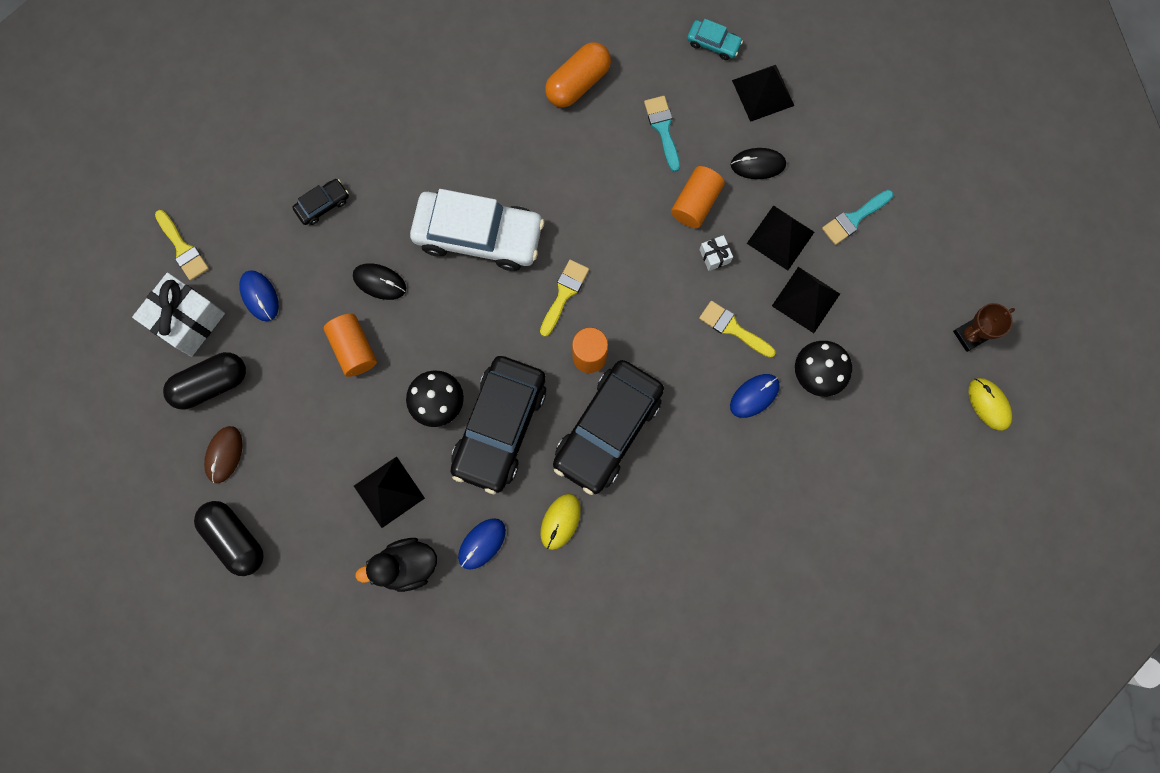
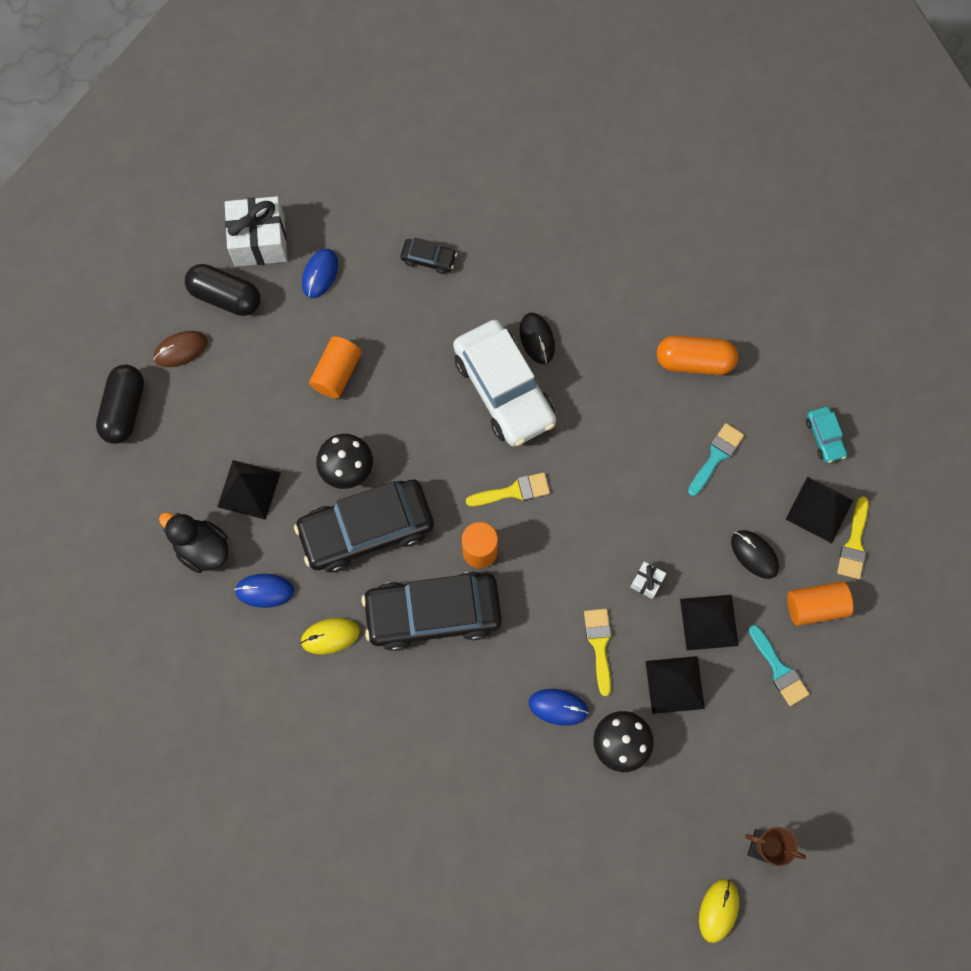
camera: 50 degrees right, 5 degrees down
(183, 248) = (310, 192): yellow brush -> yellow brush (854, 543)
(379, 282) = (404, 349): black mouse -> black mouse (537, 339)
(695, 203) = (677, 531): orange cylinder -> orange cylinder (815, 606)
(854, 218) = (779, 669): turquoise brush -> turquoise brush turned 135 degrees counterclockwise

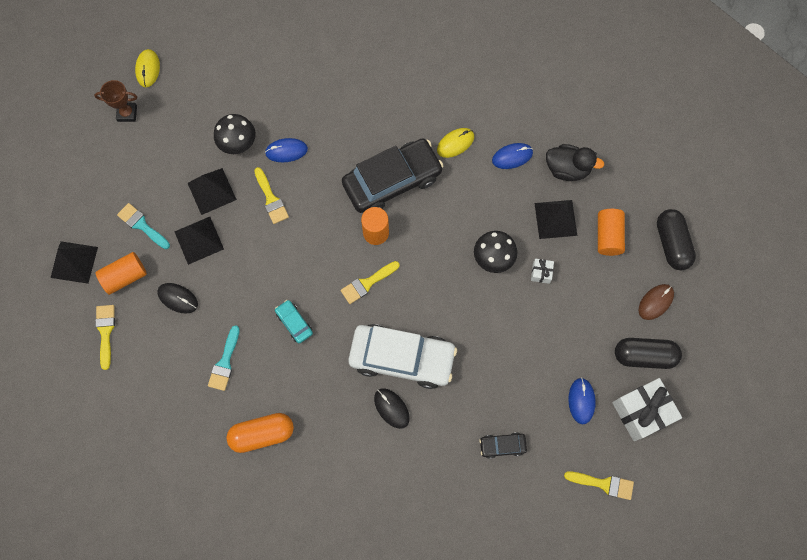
camera: 160 degrees right, 0 degrees up
(337, 186) = (603, 484): none -> yellow brush
(337, 373) = (532, 325): orange cylinder -> orange cylinder (608, 236)
(366, 530) = (461, 220): black car -> none
(504, 389) = (402, 358): white car -> white car turned 150 degrees clockwise
(647, 582) = (250, 252): white gift -> white gift (541, 273)
(819, 509) = (137, 348): black pyramid -> black pyramid (74, 262)
(824, 437) = (144, 407): turquoise car -> turquoise car (294, 323)

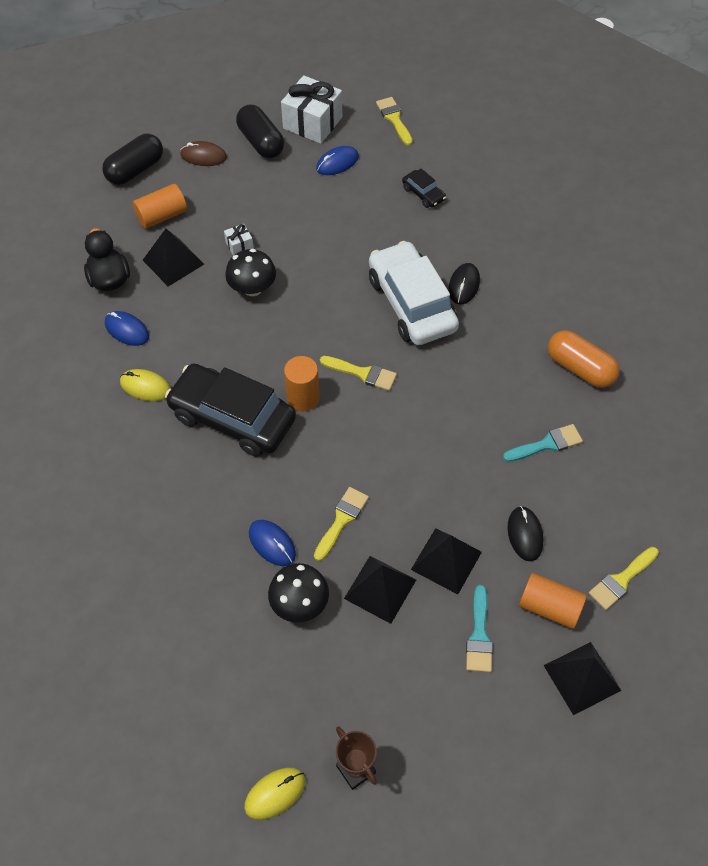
camera: 125 degrees left, 15 degrees down
(294, 323) = (455, 410): turquoise car -> none

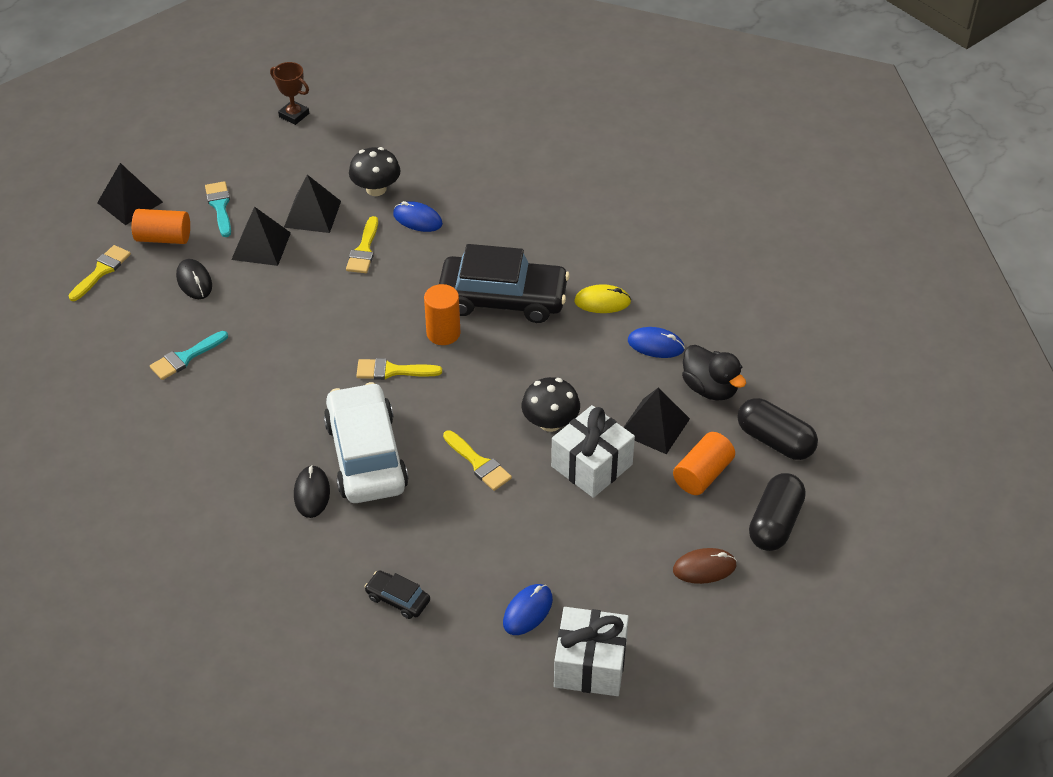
camera: 160 degrees right, 10 degrees down
(239, 245) = (591, 465): white gift -> white gift, size x2.21
(261, 142) = (643, 611): black capsule -> black capsule (775, 440)
(275, 793) = (347, 91): yellow mouse -> none
(394, 119) = (479, 707): yellow brush -> yellow brush (478, 463)
(411, 303) = (366, 455): white car -> white car turned 150 degrees counterclockwise
(580, 368) = (161, 438): orange capsule -> none

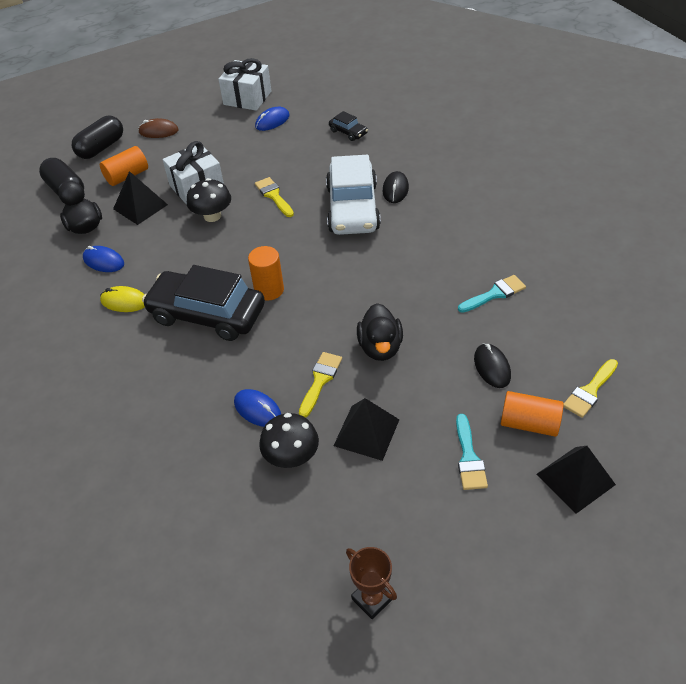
camera: 165 degrees left, 0 degrees up
(261, 246) = (424, 399): black pyramid -> none
(308, 287) = (380, 347): none -> black duck
(392, 371) = (319, 264): yellow brush -> none

